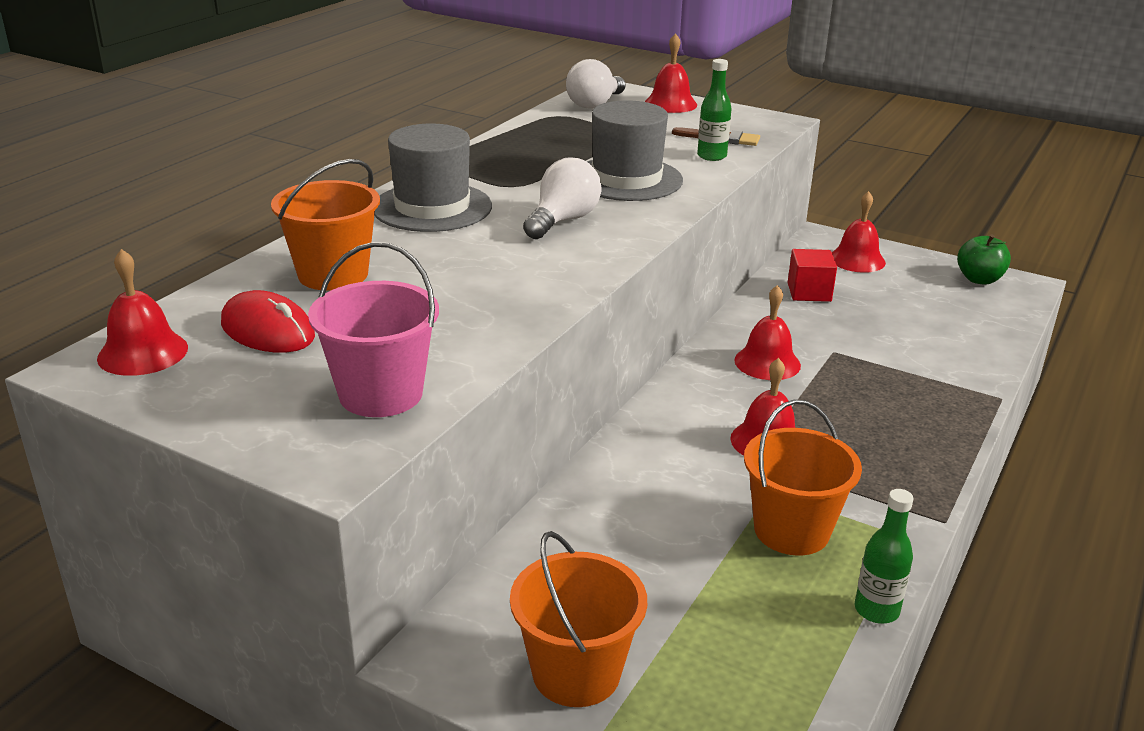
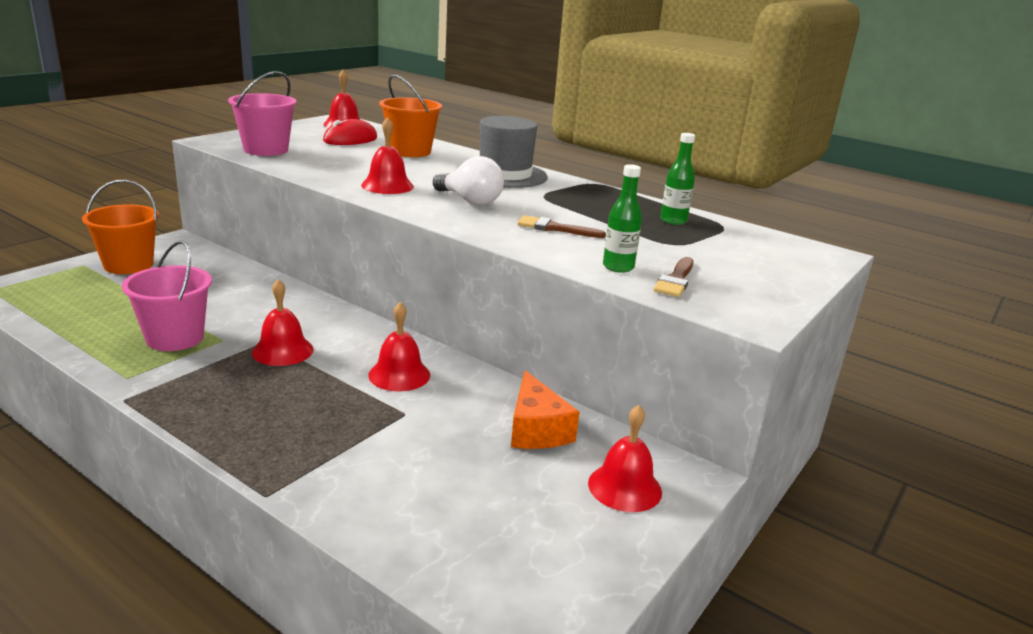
camera: 95 degrees right, 5 degrees down
(595, 104) = (766, 243): white light bulb -> none
(626, 179) = (555, 228): grey hat -> brown brush
(670, 104) = (789, 275): red bell -> red bell (387, 186)
(791, 530) = (175, 338): orange bucket -> pink bucket
(809, 292) = (536, 429): red cube -> orange cheese
(876, 610) = (72, 348): green bottle -> green bottle (673, 221)
(979, 279) = (564, 589): green apple -> none

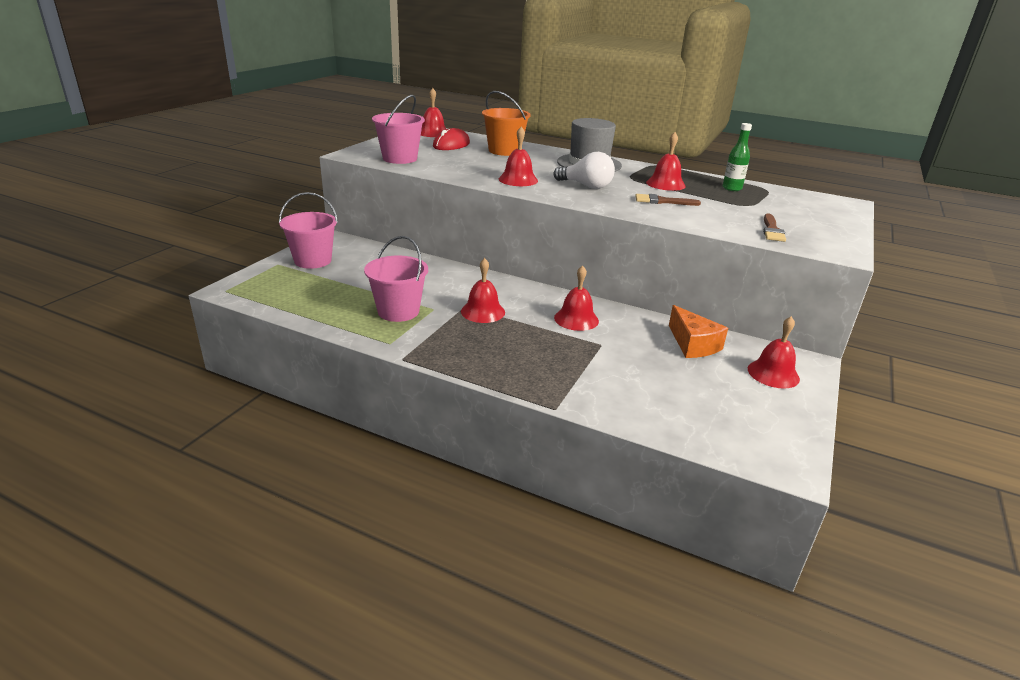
camera: 10 degrees left, 5 degrees up
(128, 265) = (313, 260): orange bucket -> pink bucket
(583, 207) = (665, 184): none -> red bell
(618, 267) = (729, 225): green bottle -> none

